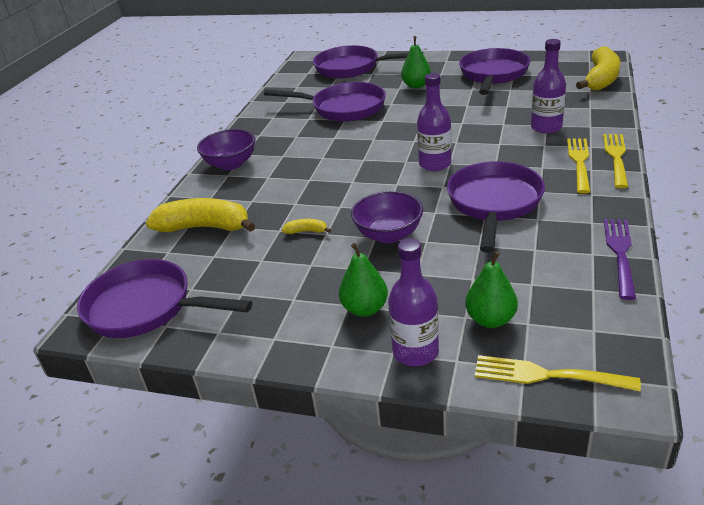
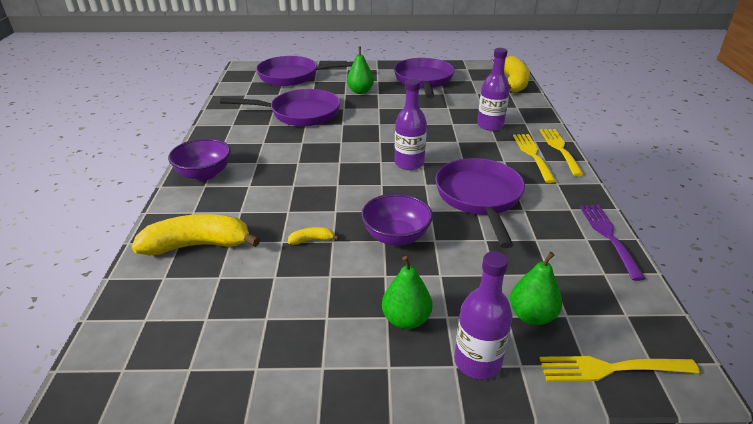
camera: 20 degrees left, 0 degrees up
(146, 307) = (158, 349): purple pan -> none

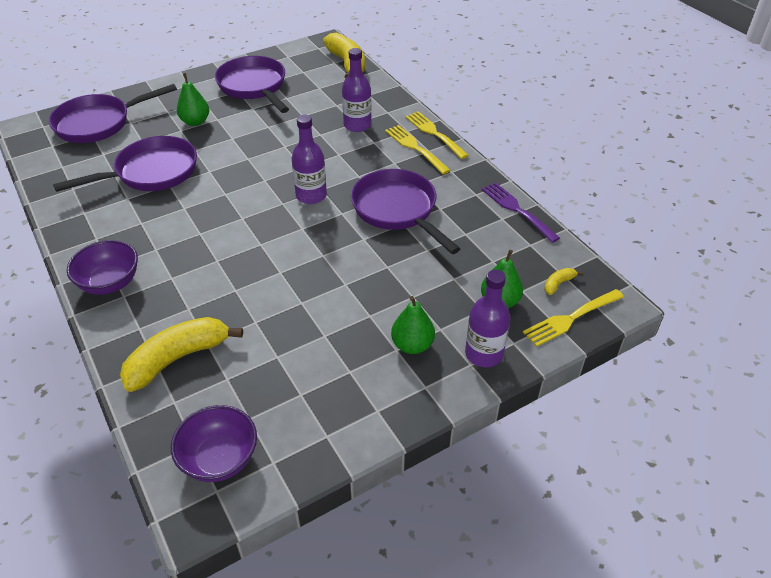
camera: 30 degrees left, 10 degrees up
(312, 240) = (282, 309): yellow banana -> yellow banana (558, 284)
(396, 236) = (353, 276): purple bowl -> purple bowl (219, 459)

